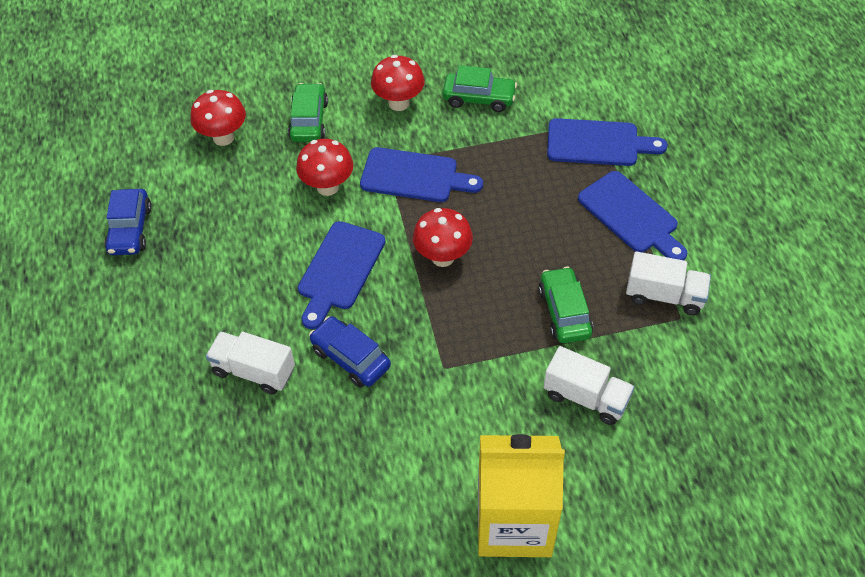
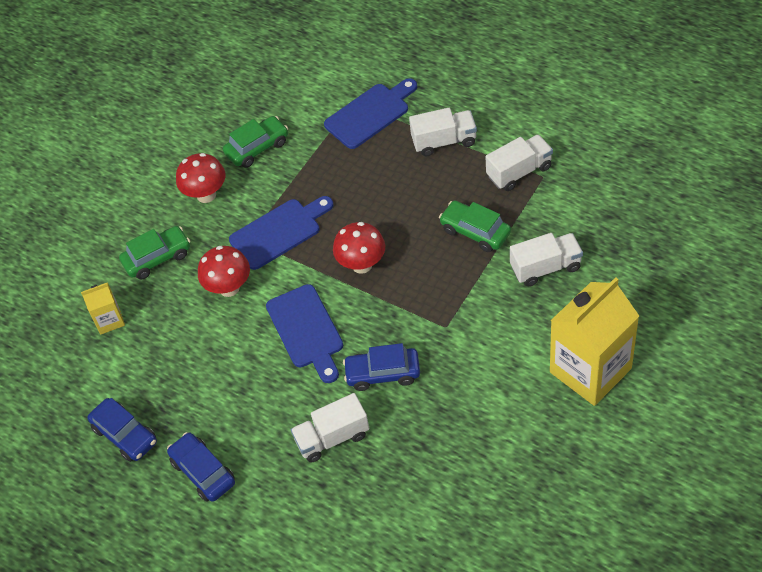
camera: 40 degrees left, 0 degrees up
(141, 307) = (203, 472): none -> blue car
(223, 137) = (109, 320): red mushroom -> yellow carton
(309, 120) = (157, 258): green car -> green car turned 105 degrees clockwise
(631, 215) = (444, 141): blue cutting board -> white truck

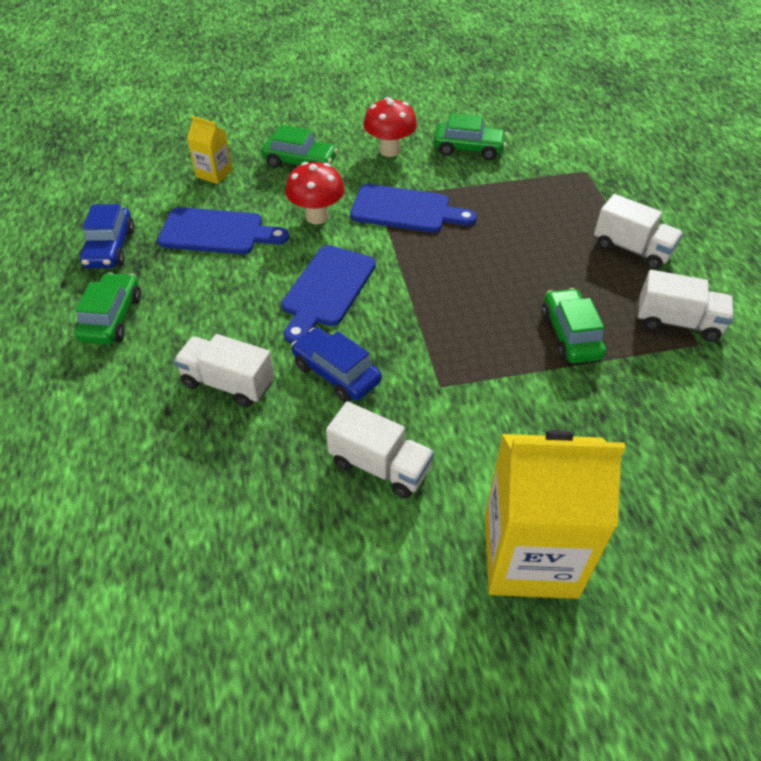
camera: 40 degrees right, 5 degrees down
(203, 472) = (112, 318): blue car -> green car
(362, 264) = (436, 281): red mushroom -> none
(370, 114) = (590, 187): blue cutting board -> blue cutting board (217, 232)
(545, 267) = (603, 420): white truck -> white truck (380, 466)

